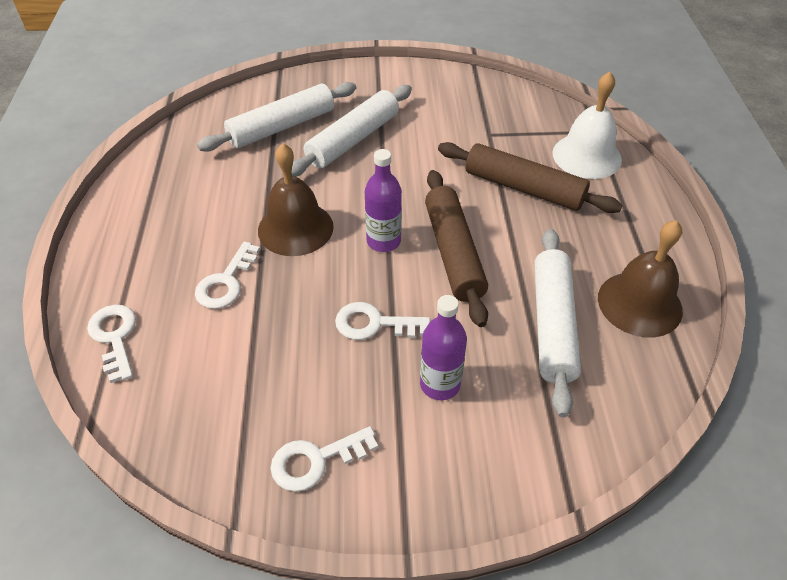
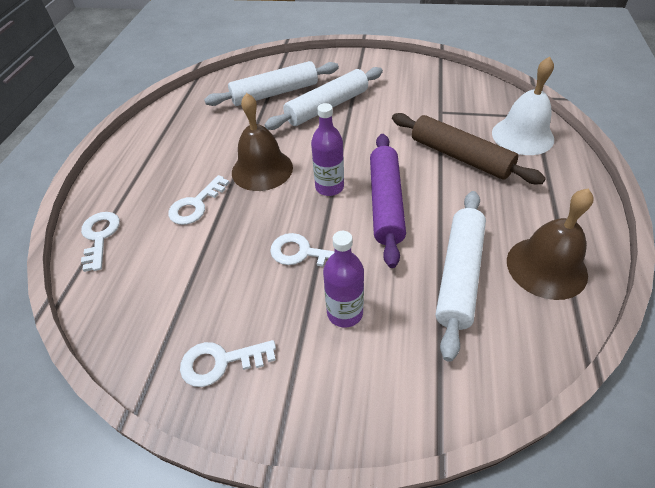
camera: 15 degrees right, 0 degrees up
(454, 253) = (386, 203): brown rolling pin -> purple rolling pin

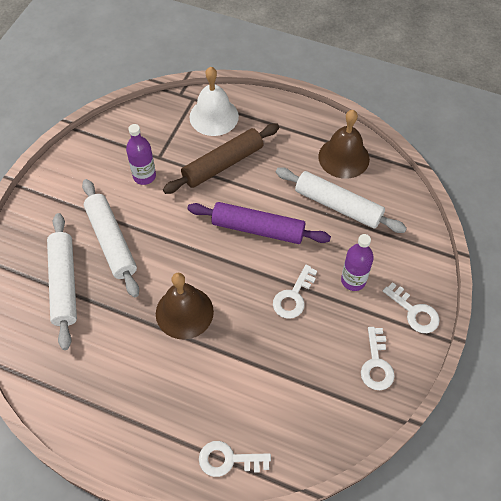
camera: 80 degrees left, 10 degrees up
(196, 205) = (213, 373): white key -> white key (414, 312)
(329, 187) = (226, 263): purple bottle -> purple bottle (144, 176)

